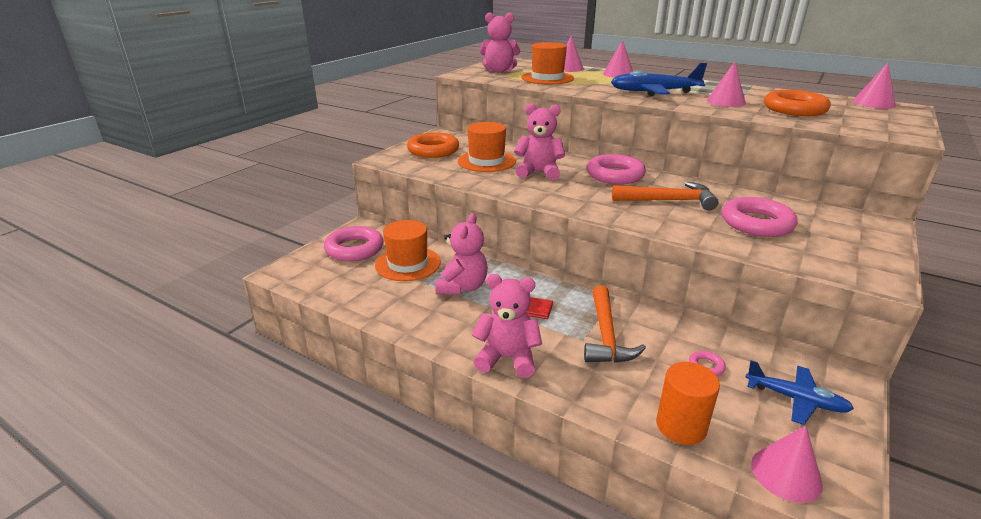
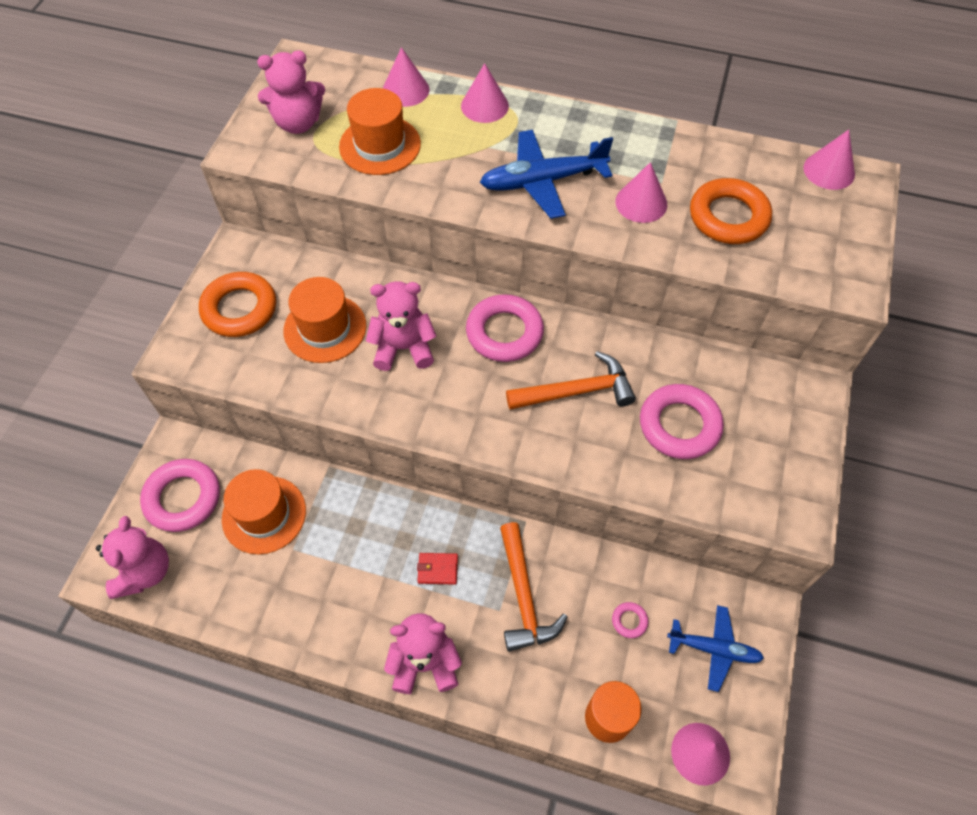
camera: 15 degrees left, 30 degrees up
(462, 287) = (345, 547): pink teddy bear -> pink teddy bear (144, 572)

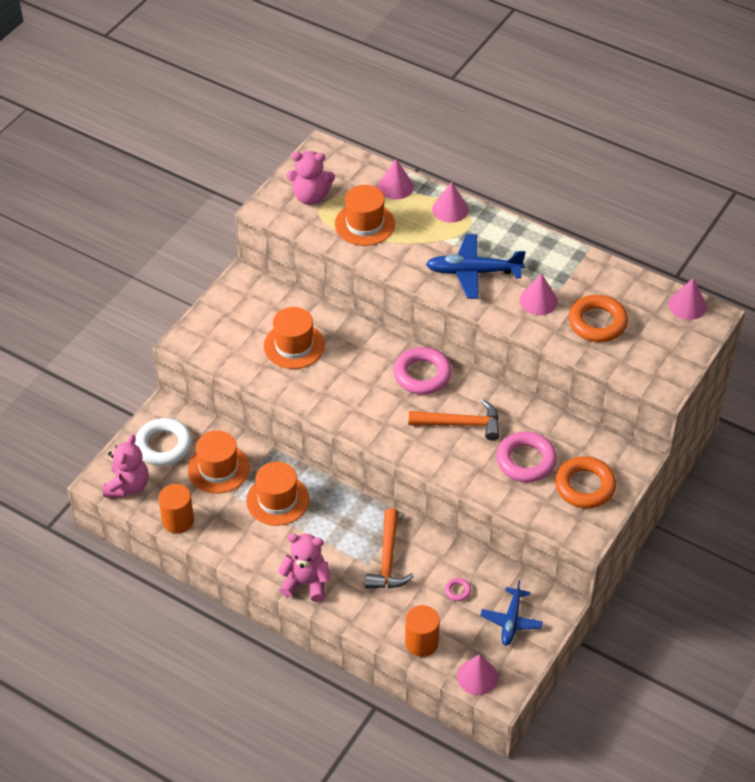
camera: 15 degrees right, 10 degrees down
(183, 498) = (163, 446): pink ring -> white ring
(225, 609) = (178, 521): none -> orange cylinder
(239, 309) = (236, 320): orange ring -> orange ring (584, 486)
(354, 542) = (277, 500): none -> orange hat
(403, 348) = (346, 370): pink teddy bear -> none
(437, 569) = (332, 530): red wallet -> none
(713, 649) = (511, 621): blue plane -> blue plane turned 75 degrees clockwise

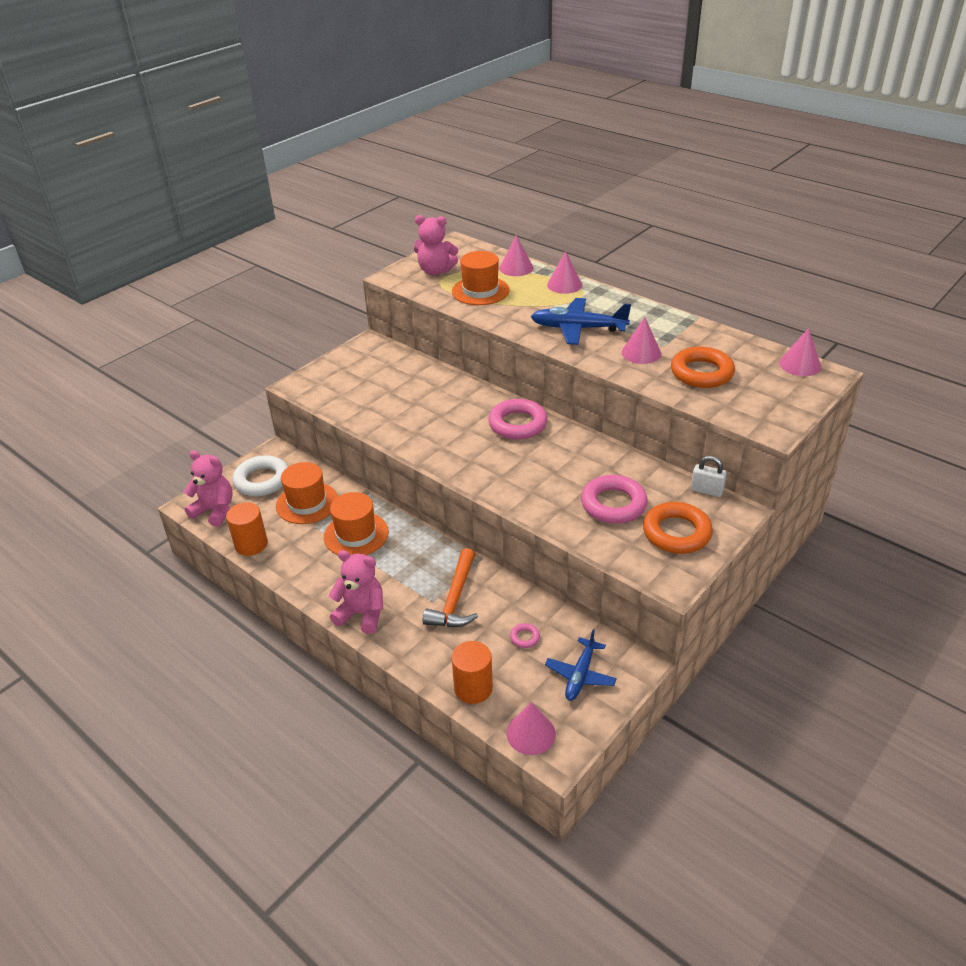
camera: 10 degrees right, 10 degrees down
(128, 486) = (215, 511): pink teddy bear -> pink teddy bear turned 90 degrees counterclockwise
(294, 345) = (398, 394): orange hat -> none
(460, 424) = (549, 467): orange hammer -> none
(608, 438) = (706, 491): none -> white padlock

